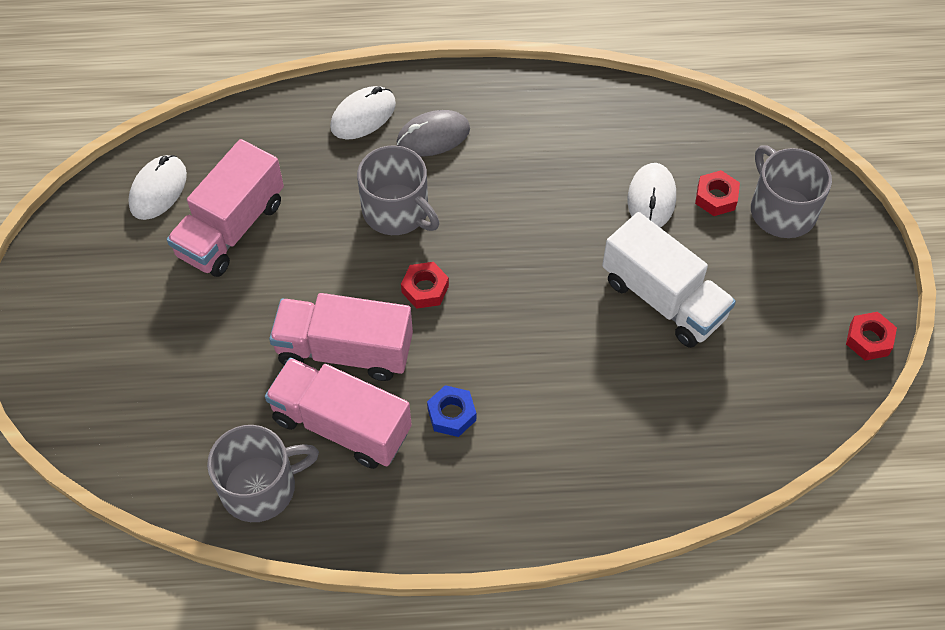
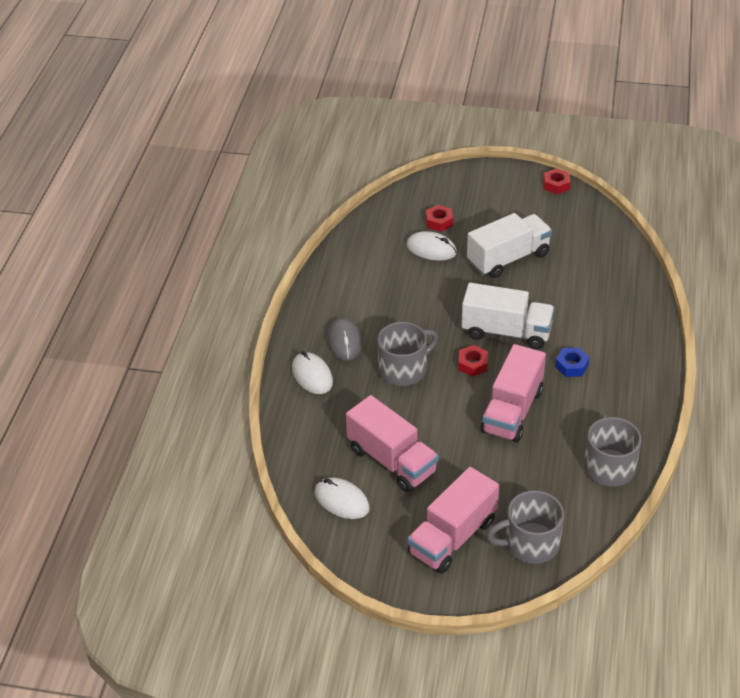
camera: 75 degrees left, 15 degrees down
(341, 425) = (569, 420): pink truck -> pink truck (452, 537)
(501, 320) = (506, 332): none -> white truck
(781, 210) = (457, 197): grey mug -> grey mug (530, 543)

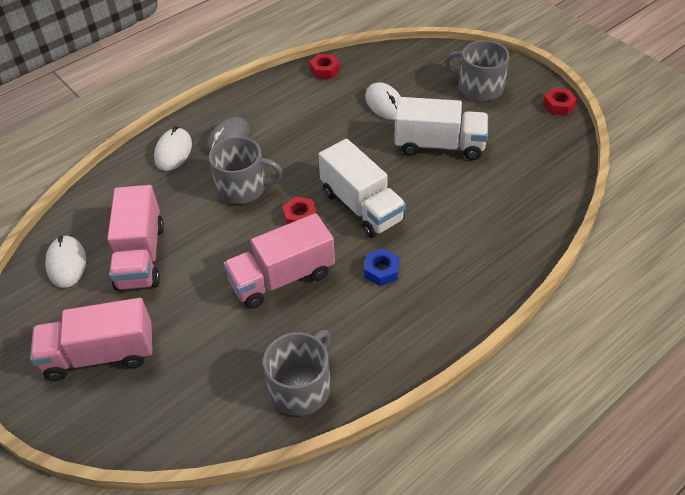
camera: 40 degrees right, 5 degrees up
(439, 222) = (417, 86): red nut -> red nut (324, 70)
(530, 543) = (149, 409): grey mug -> grey mug (479, 87)

